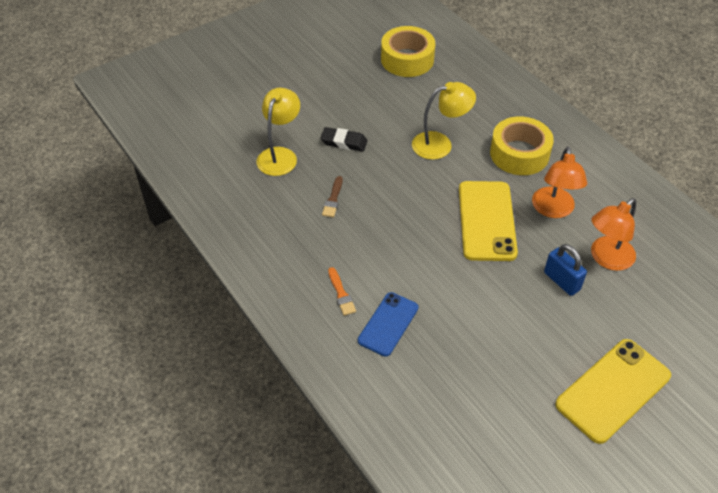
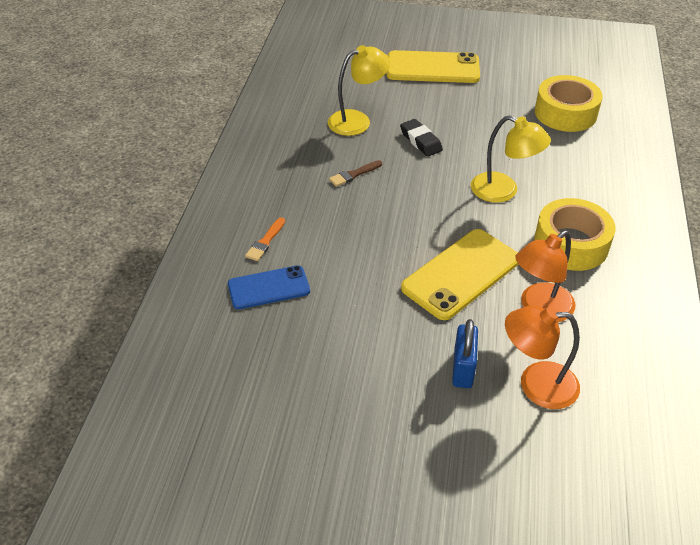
camera: 45 degrees right, 5 degrees down
(613, 390) = (382, 491): yellow phone -> yellow phone (433, 68)

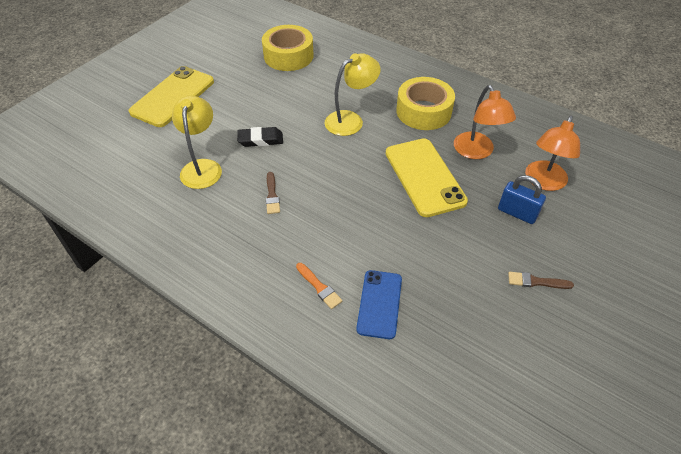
camera: 65 degrees left, 5 degrees up
(368, 407) = (536, 282): none -> brown brush

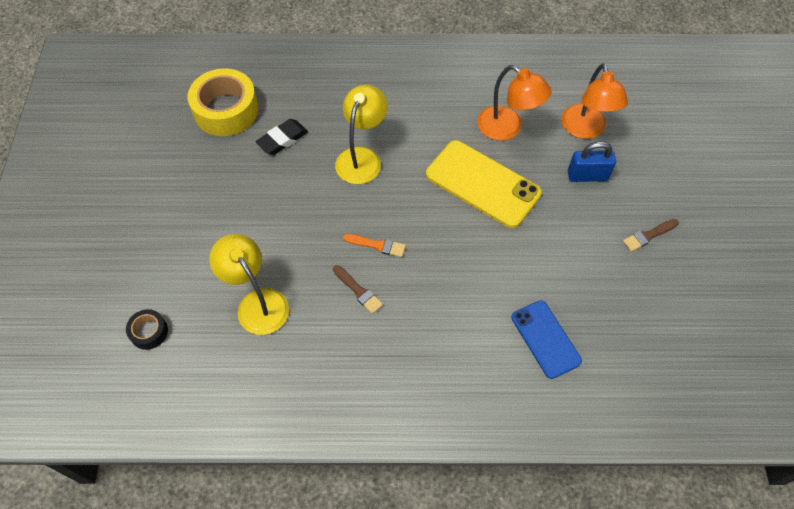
camera: 35 degrees left, 10 degrees up
(126, 148) = (149, 332): none -> black tape
(173, 97) = (139, 236): yellow phone -> none
(260, 140) = (290, 234): black eraser -> black eraser (282, 139)
(319, 287) = (483, 357): orange brush -> orange brush (377, 245)
(423, 111) = (424, 108): yellow tape -> none

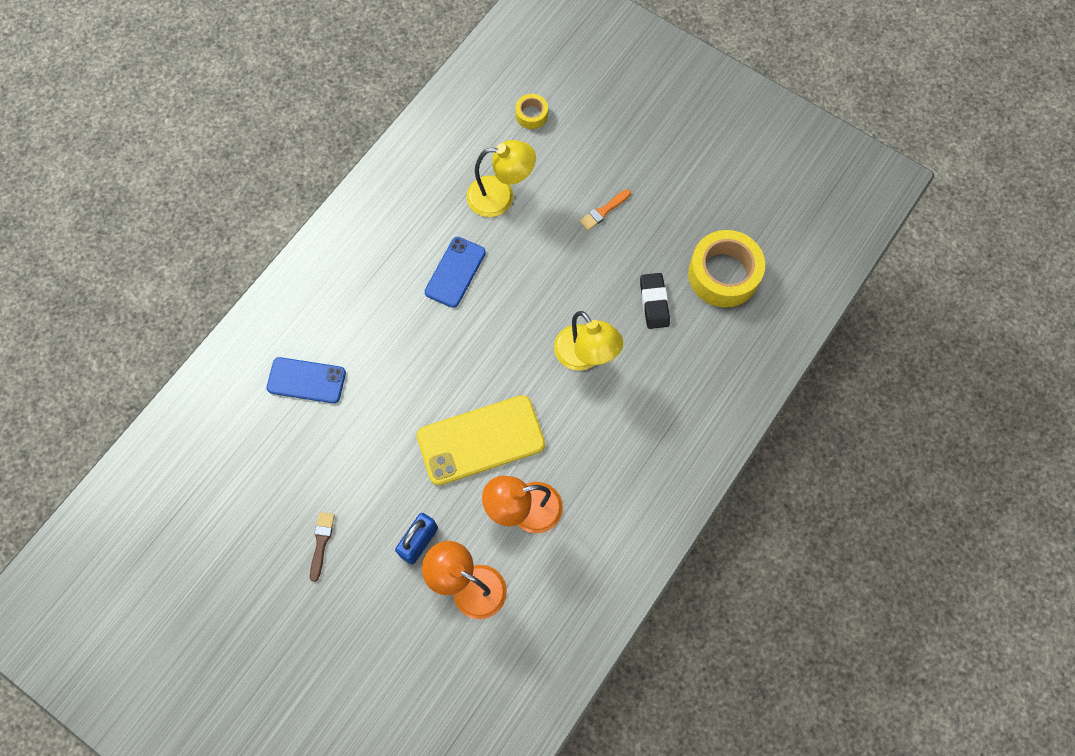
camera: 125 degrees right, 10 degrees up
(149, 332) = (531, 115): black tape -> yellow tape
(358, 291) = (455, 272): brown brush -> blue phone
(377, 245) = (485, 312): orange brush -> orange brush (603, 211)

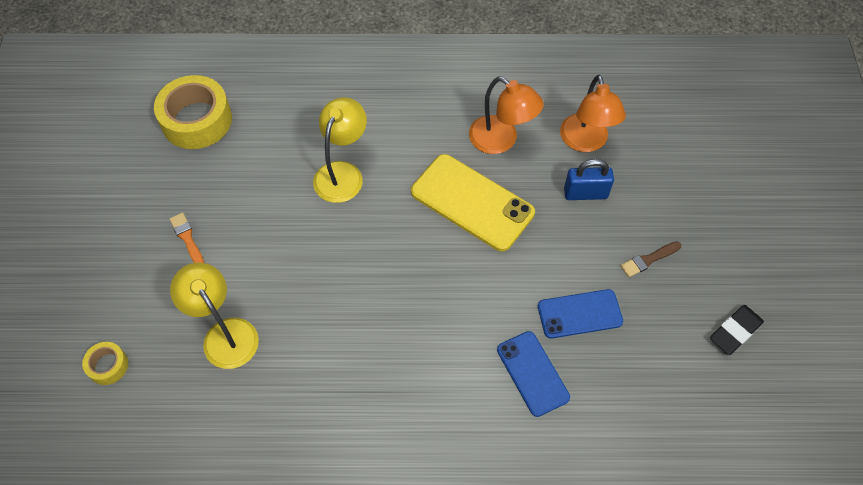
camera: 125 degrees left, 10 degrees down
(455, 272) = (334, 320): blue phone -> blue phone (579, 314)
(603, 211) = (187, 238): orange brush -> orange brush turned 135 degrees counterclockwise
(654, 302) = (257, 153): black eraser -> black eraser (735, 331)

